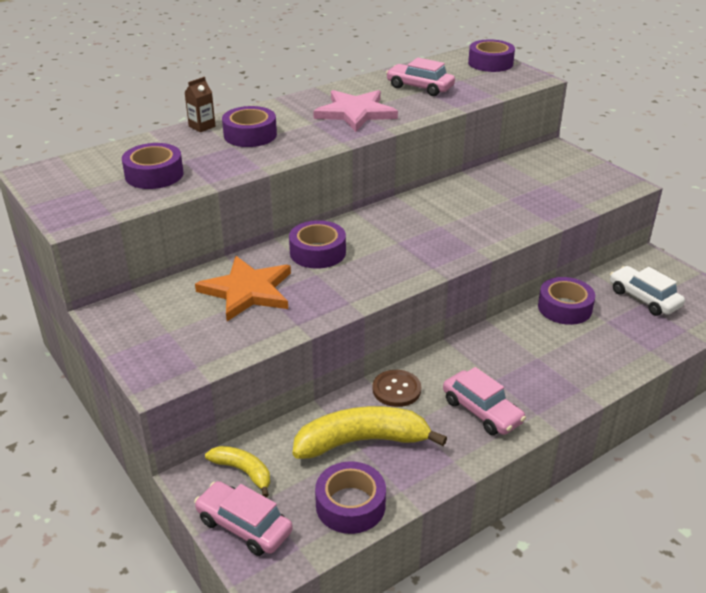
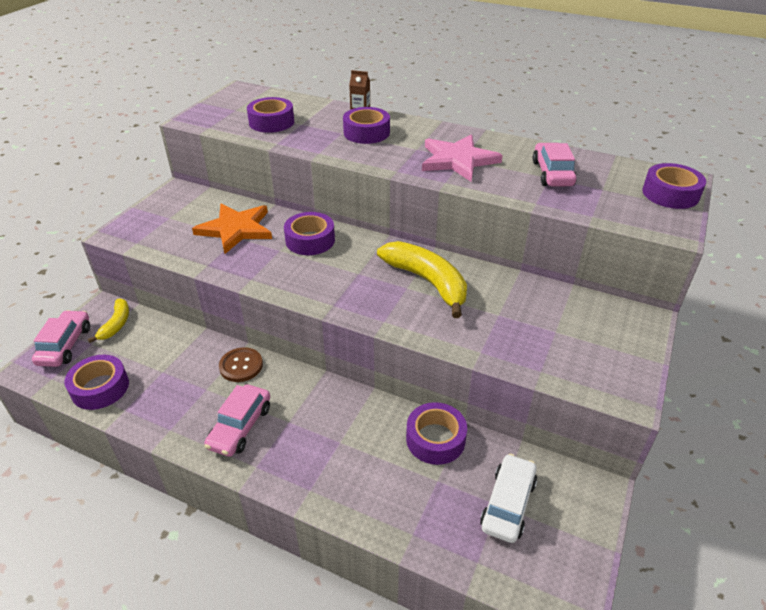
camera: 60 degrees right, 5 degrees up
(362, 441) = (171, 369): yellow banana -> yellow banana (428, 282)

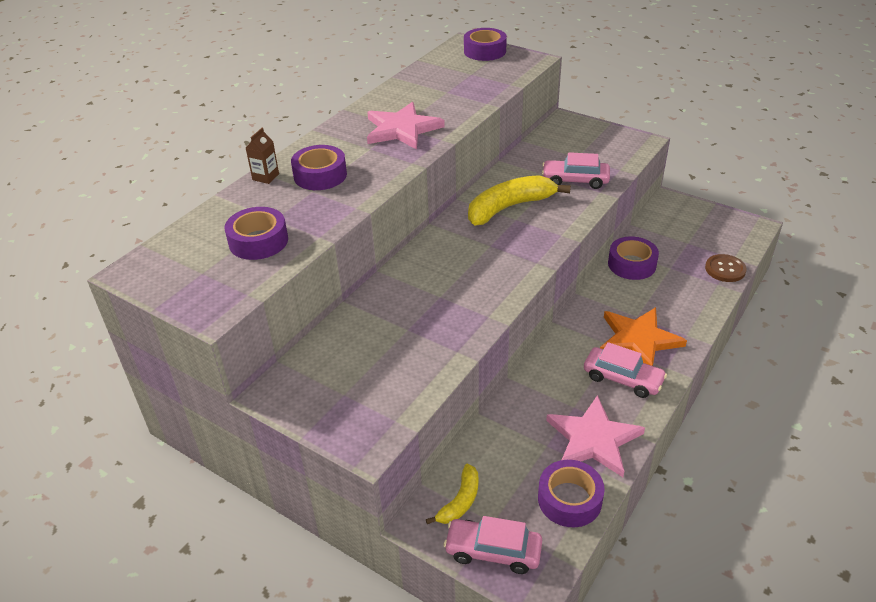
camera: 80 degrees left, 0 degrees up
(116, 324) = (460, 501): yellow banana -> yellow banana turned 105 degrees clockwise
(163, 403) = (593, 439): none -> pink star
(236, 229) = (389, 331): orange star -> orange star (638, 340)
(241, 366) = (542, 381): brown button -> brown button (725, 269)
(310, 240) = (427, 274): purple tape -> none
(508, 504) = (687, 238): white car -> none
(552, 173) = (441, 89): pink car -> pink car (575, 180)

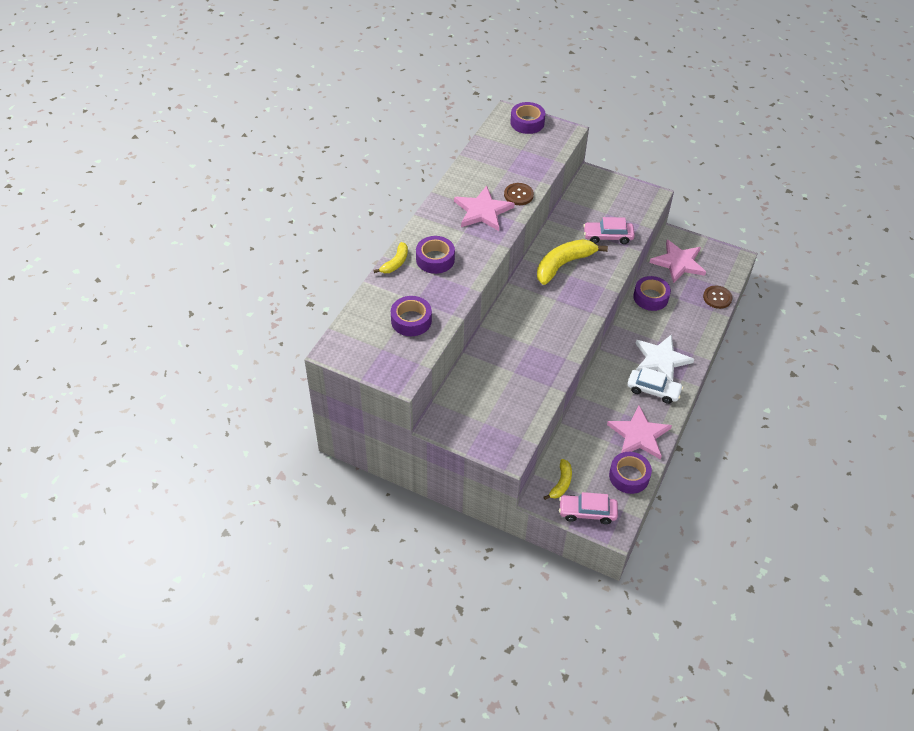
camera: 10 degrees left, 10 degrees up
(265, 177) = (395, 263): brown carton -> yellow banana
(454, 115) = (518, 195): none -> brown button
(622, 379) = (653, 390): pink car -> white car
(638, 340) = (661, 360): orange star -> white star
(673, 228) = (678, 263): none -> pink star

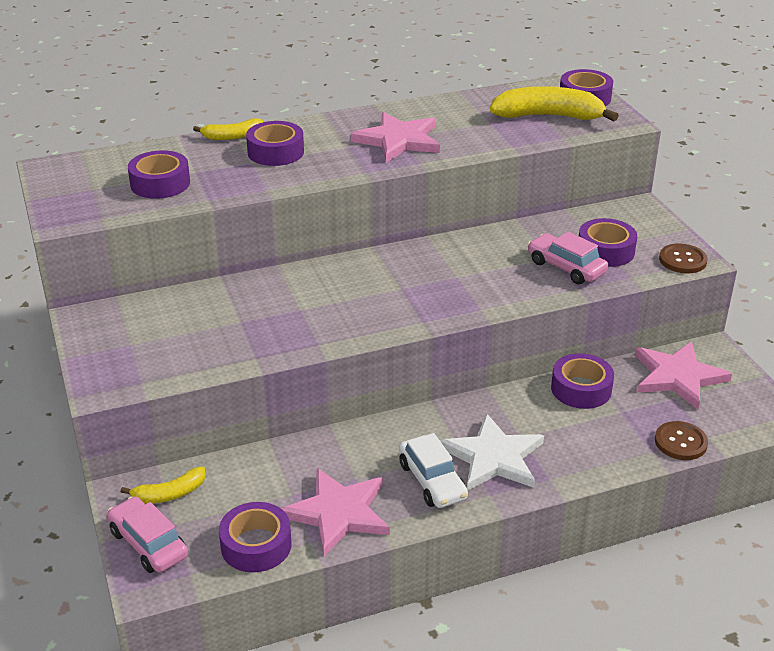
camera: 45 degrees right, 15 degrees down
(518, 195) = (464, 146): brown button -> brown button (682, 260)
(563, 264) = (465, 264): yellow banana -> yellow banana (548, 116)
(611, 214) = (605, 251): none -> purple tape

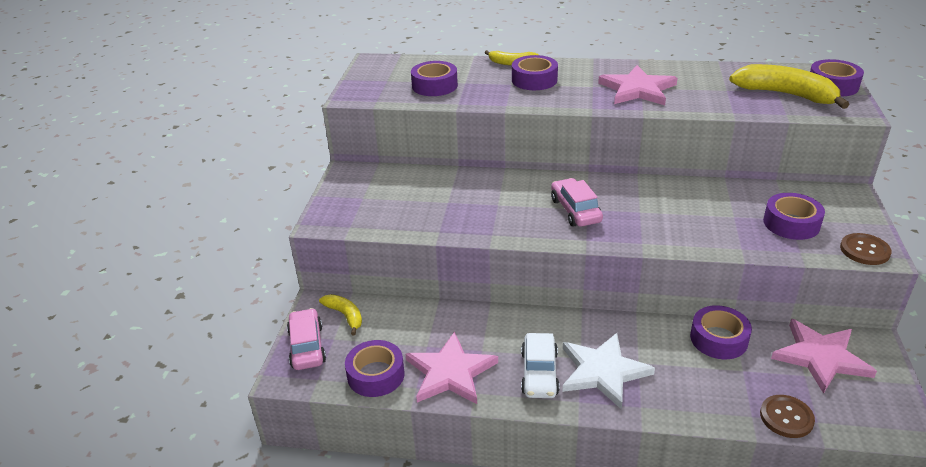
camera: 30 degrees right, 0 degrees up
(169, 494) = (345, 316): yellow banana -> yellow banana turned 135 degrees counterclockwise
(566, 267) = (743, 228): pink car -> pink car (575, 210)

